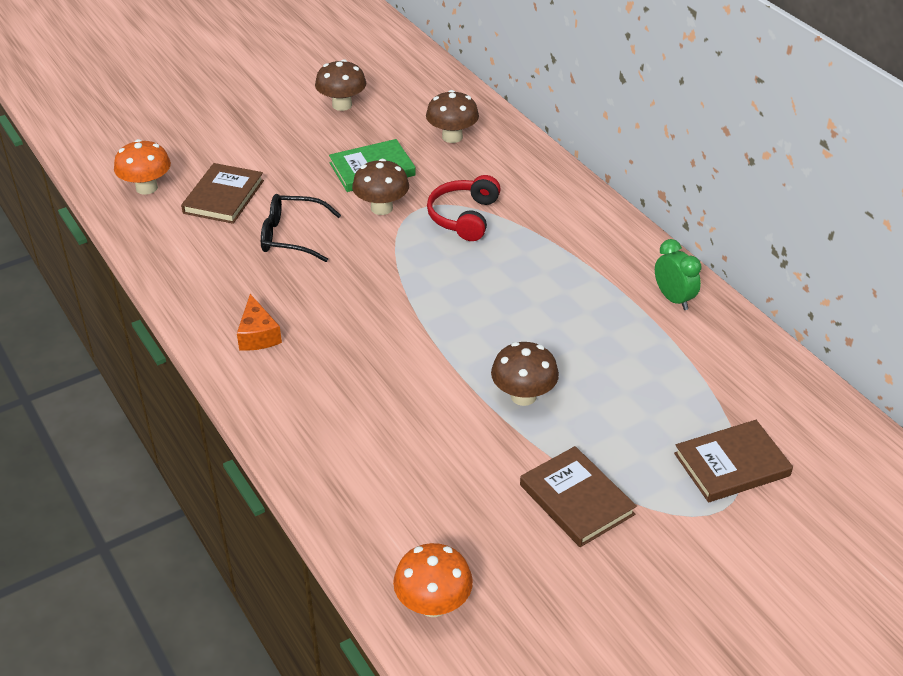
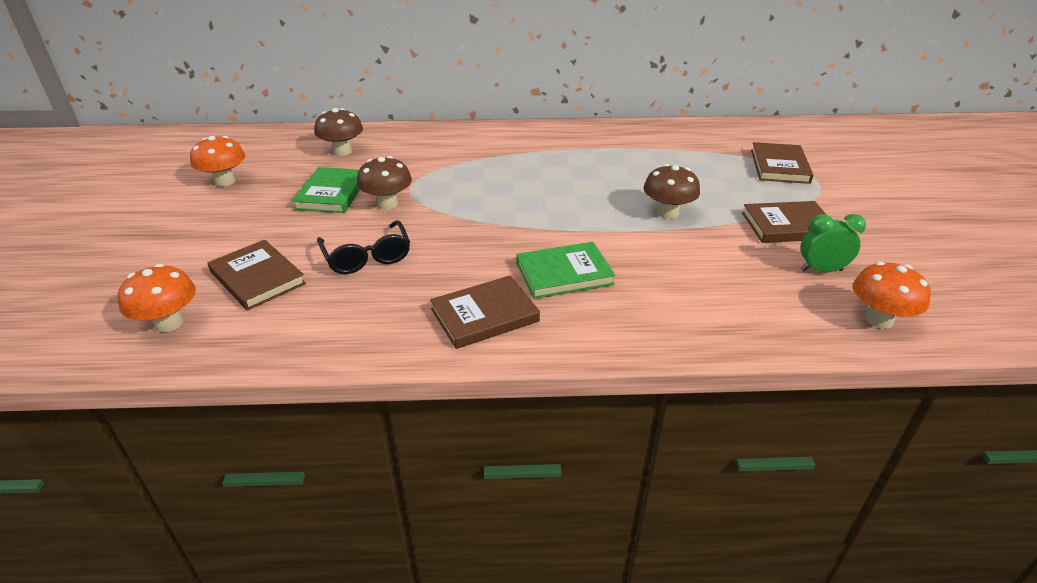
camera: 60 degrees left, 5 degrees down
(258, 335) = (485, 315): orange cheese -> brown book
(291, 236) = (367, 257): black glasses -> black glasses turned 60 degrees counterclockwise
(342, 105) = (225, 181): brown mushroom -> orange mushroom
(352, 359) = (564, 273): none -> green book
(464, 217) = (444, 175): red headphones -> none
(673, 299) = (612, 135): green clock -> green clock (821, 270)

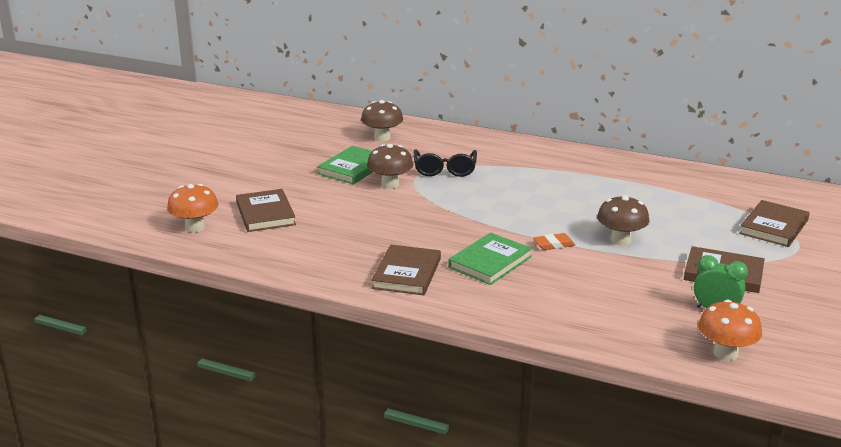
camera: 25 degrees right, 10 degrees down
(225, 181) = (279, 143): orange mushroom -> none
(367, 257) = (349, 218): black glasses -> black glasses (445, 170)
(485, 315) = (407, 273): brown book -> brown book turned 75 degrees counterclockwise
(564, 273) = (490, 262): green book -> green book turned 60 degrees counterclockwise
(610, 234) = (554, 245): none -> orange eraser

